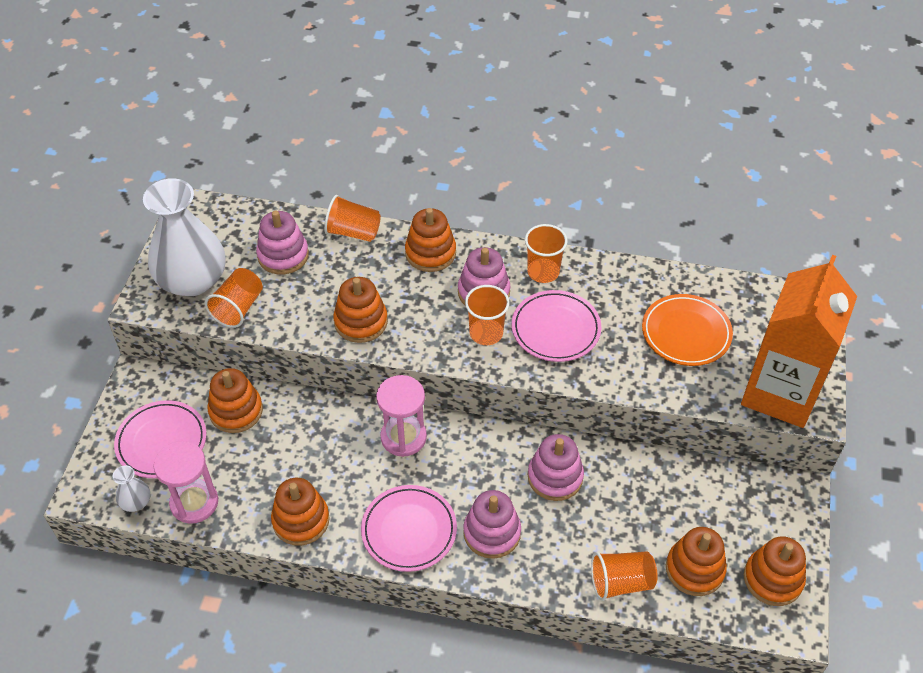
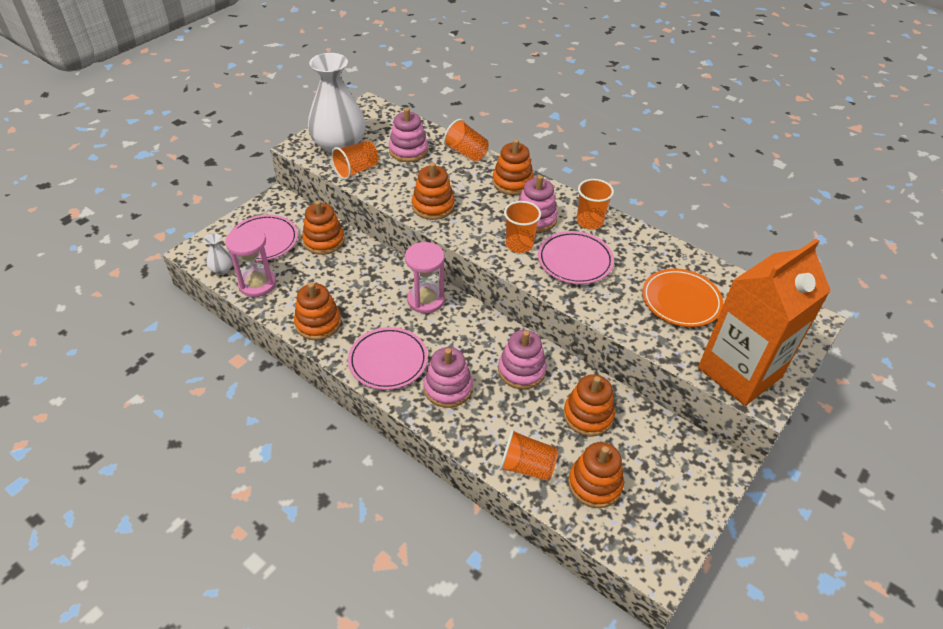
camera: 25 degrees right, 5 degrees down
(773, 579) = (660, 522): orange stacking toy -> orange stacking toy (588, 415)

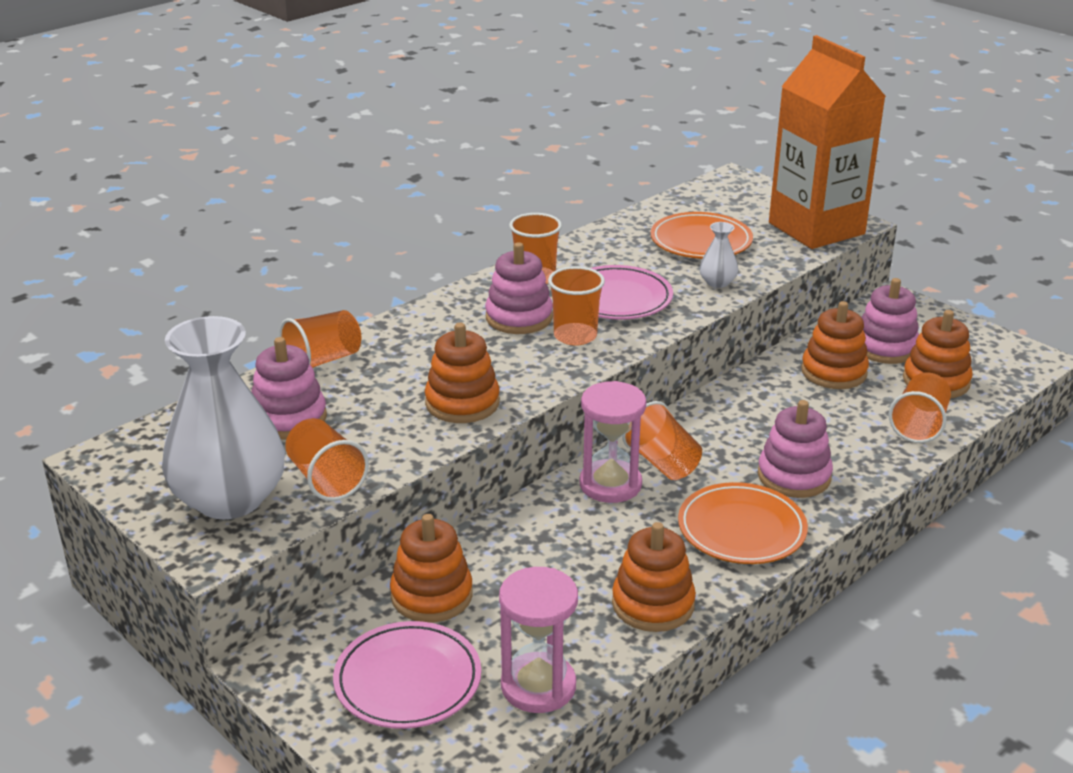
camera: 80 degrees left, 15 degrees down
(222, 269) = (482, 743): white vase -> white vase (717, 282)
(388, 361) = (741, 529): pink plate -> orange plate
(452, 322) = (662, 463): none -> orange cup
(512, 182) = (422, 327): orange stacking toy -> none
(521, 370) = (759, 412): pink stacking toy -> pink stacking toy (885, 347)

